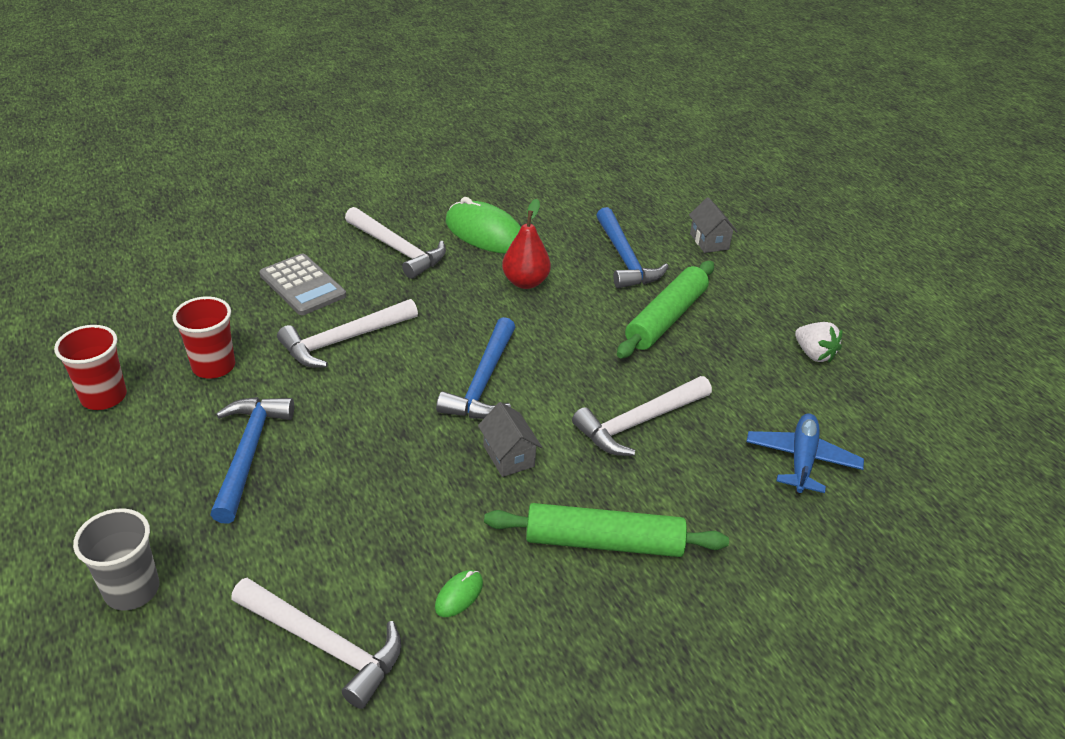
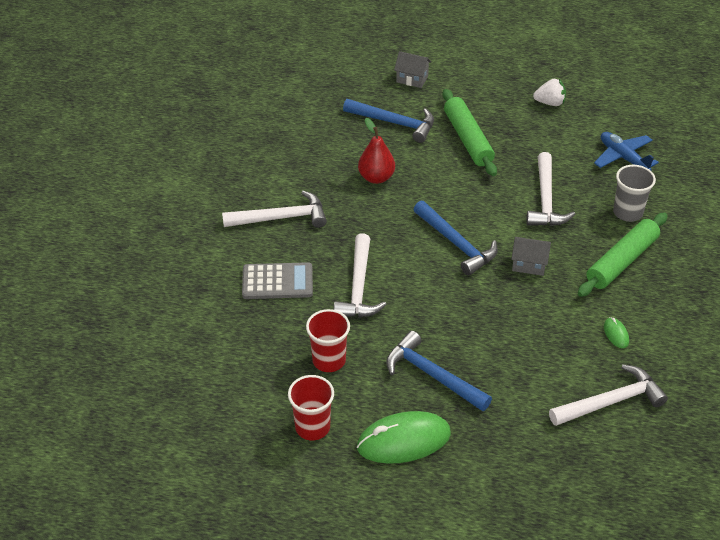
camera: 50 degrees left, 5 degrees up
(132, 590) = (509, 469): grey cup -> grey cup (627, 212)
(485, 233) = (304, 168): green mouse -> green mouse (403, 441)

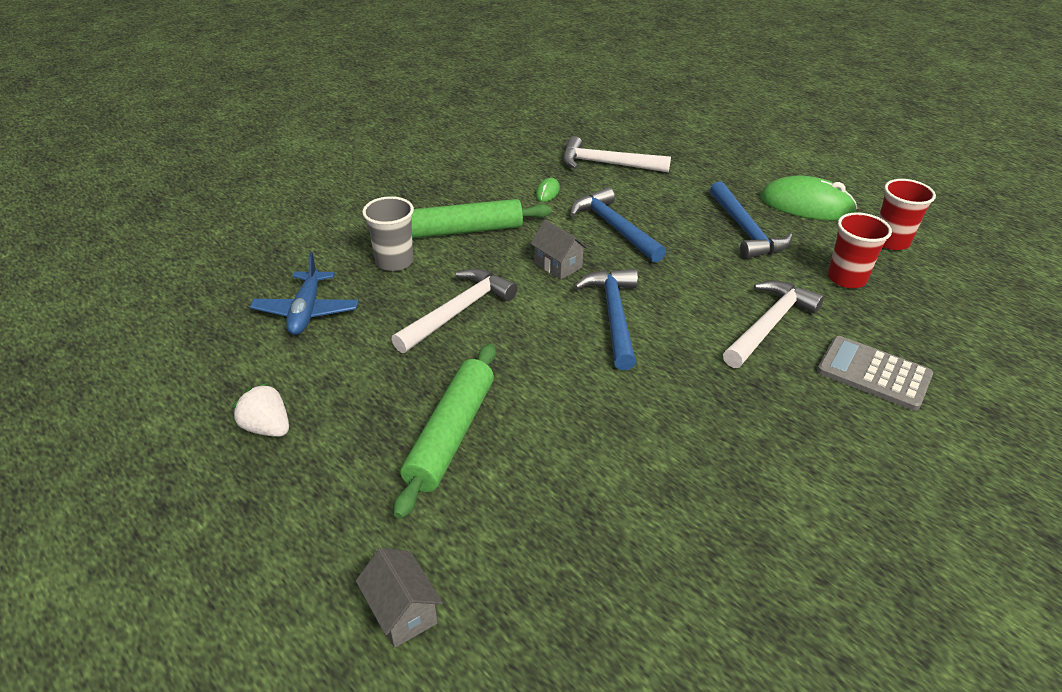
camera: 145 degrees left, 5 degrees down
(281, 218) = (829, 454): white hammer -> none
(376, 177) = (641, 445): red pear -> none
(394, 123) = (529, 526): blue hammer -> blue hammer (614, 227)

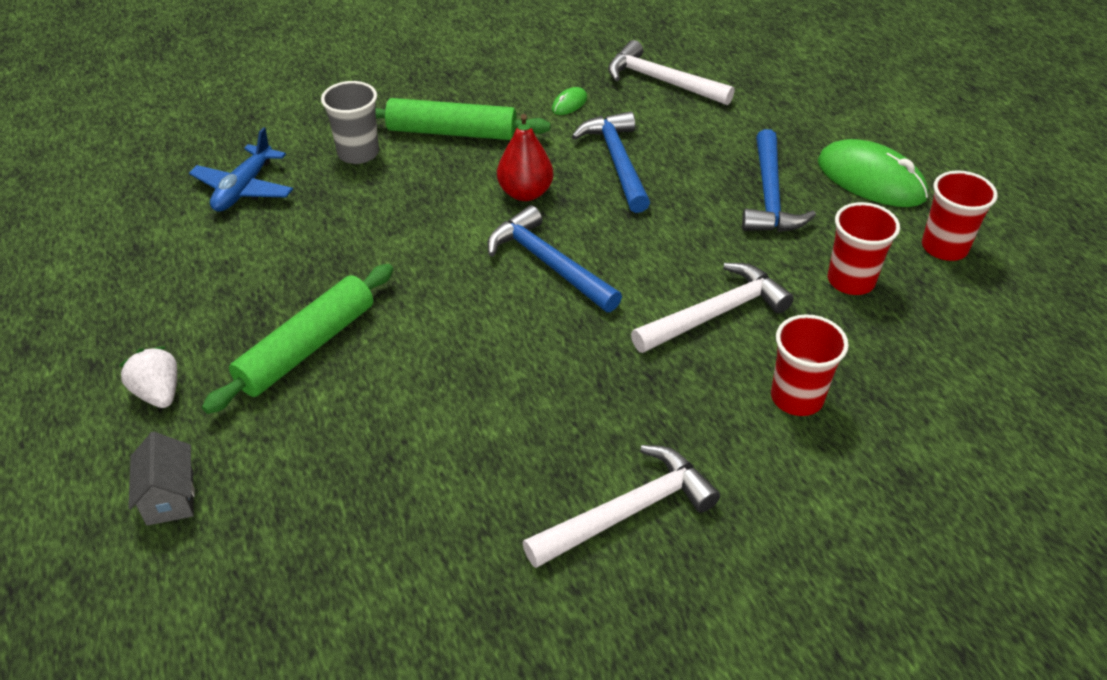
camera: 20 degrees right, 5 degrees up
(267, 427) = (147, 298): white strawberry -> white strawberry (159, 393)
(458, 311) = (390, 222): white hammer -> white hammer (628, 512)
(558, 265) = (525, 193): grey house -> red pear
(614, 315) = (548, 263): blue hammer -> blue hammer turned 60 degrees counterclockwise
(873, 373) = (797, 397): grey calculator -> red cup

